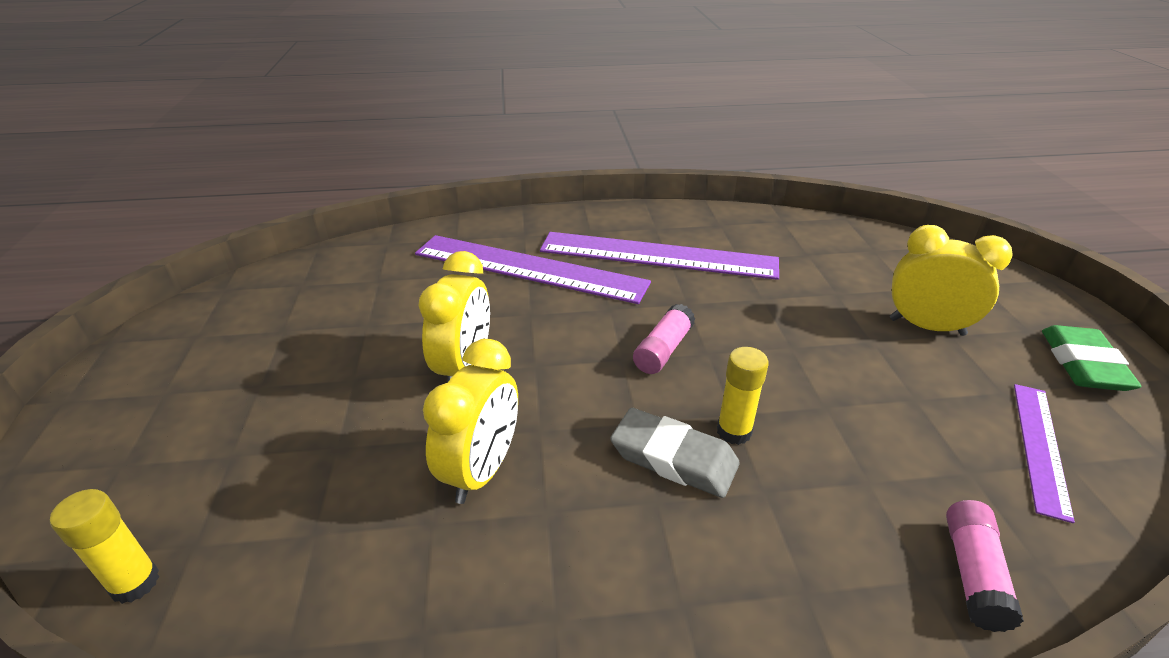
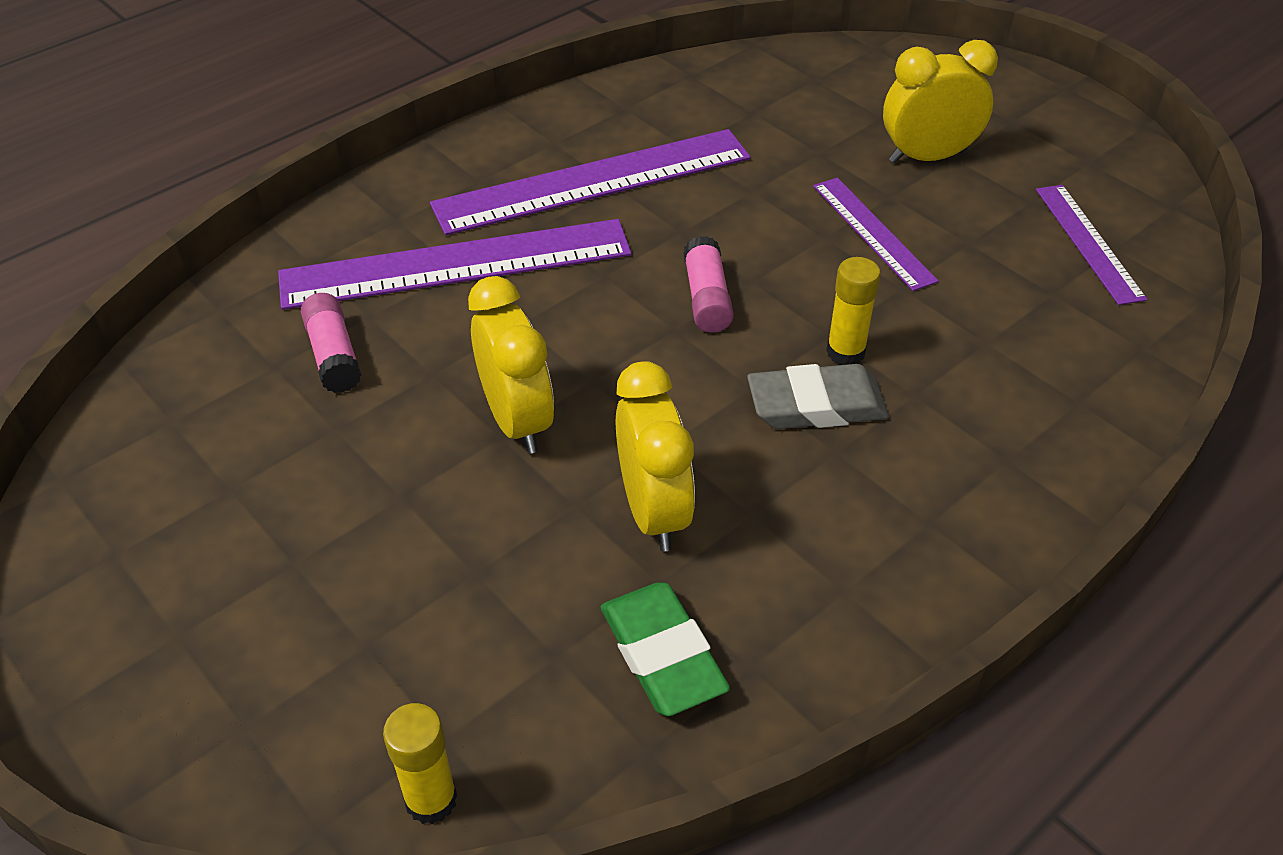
camera: 35 degrees left, 10 degrees up
(833, 359) = (872, 232): none -> purple ruler
(973, 573) = (1107, 378): pink glue stick -> pink glue stick (334, 355)
(1083, 364) = (1074, 142): green eraser -> green eraser (663, 654)

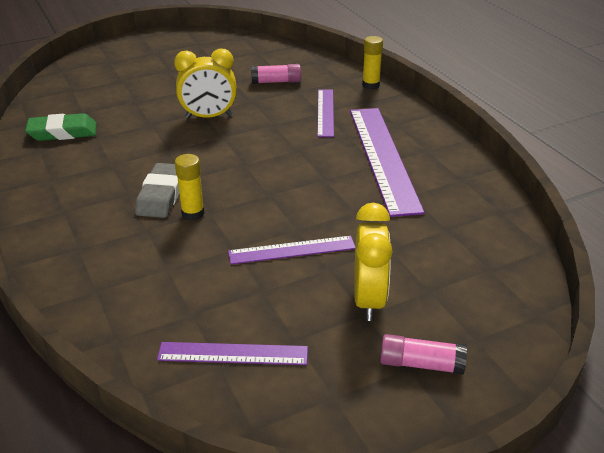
camera: 105 degrees right, 10 degrees down
(431, 799) = (52, 86): yellow glue stick -> yellow glue stick (370, 85)
(456, 265) = (325, 112): purple ruler -> purple ruler, size x0.54
(653, 512) = (132, 141): yellow clock -> none
(706, 298) = (262, 177): pink glue stick -> pink glue stick (421, 364)

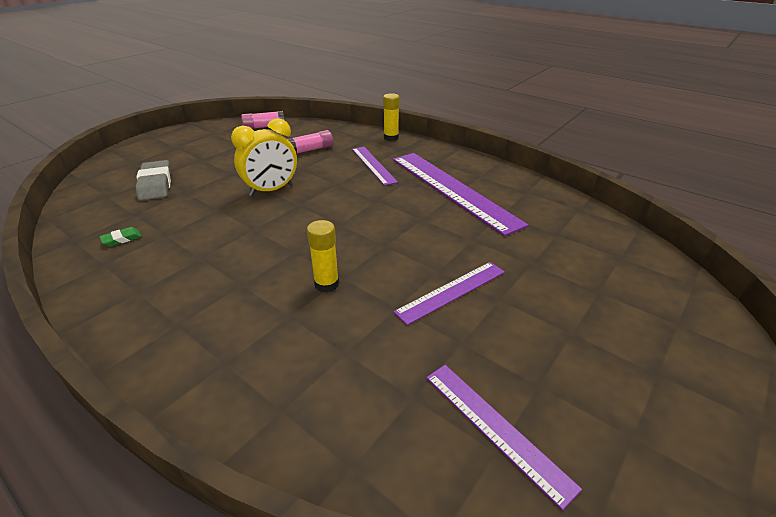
camera: 25 degrees left, 0 degrees up
(63, 132) = (122, 239): green eraser -> green eraser, size x0.48
(161, 195) = (279, 275): grey eraser -> grey eraser (155, 184)
(233, 354) = (495, 428): purple ruler -> purple ruler turned 75 degrees clockwise
(369, 300) = (561, 317): yellow clock -> none
(421, 364) = (664, 365): pink glue stick -> pink glue stick (264, 127)

